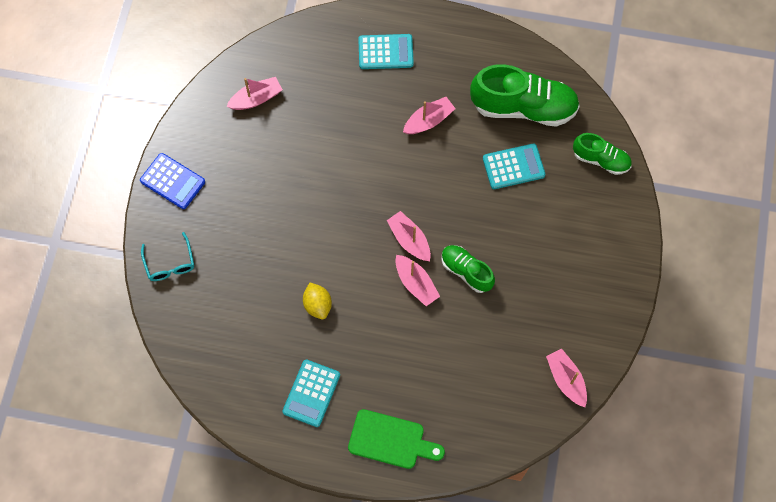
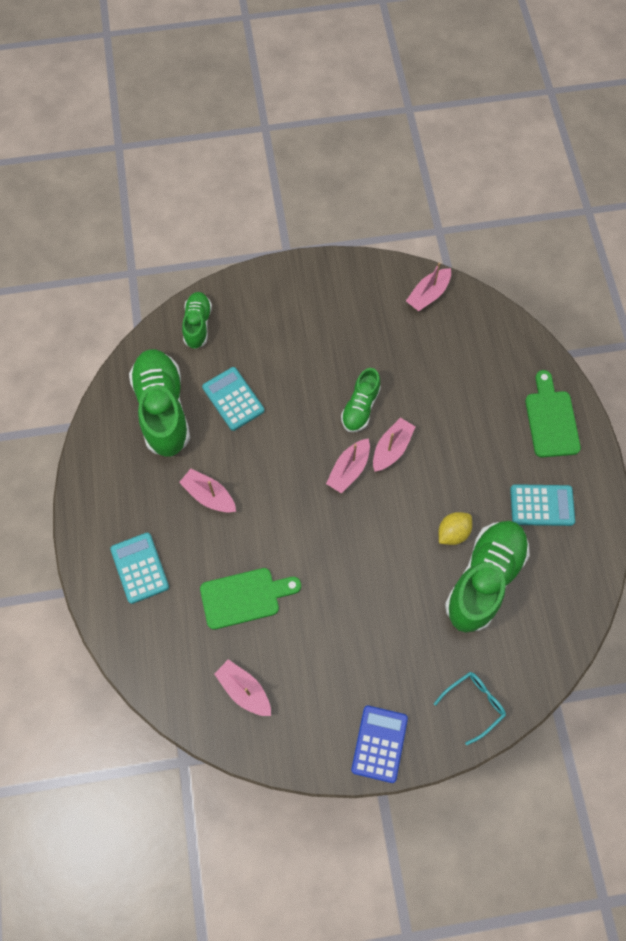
camera: 110 degrees left, 0 degrees up
(266, 314) = (484, 579): none -> green shoe
(329, 121) = (244, 597): none -> green cutting board

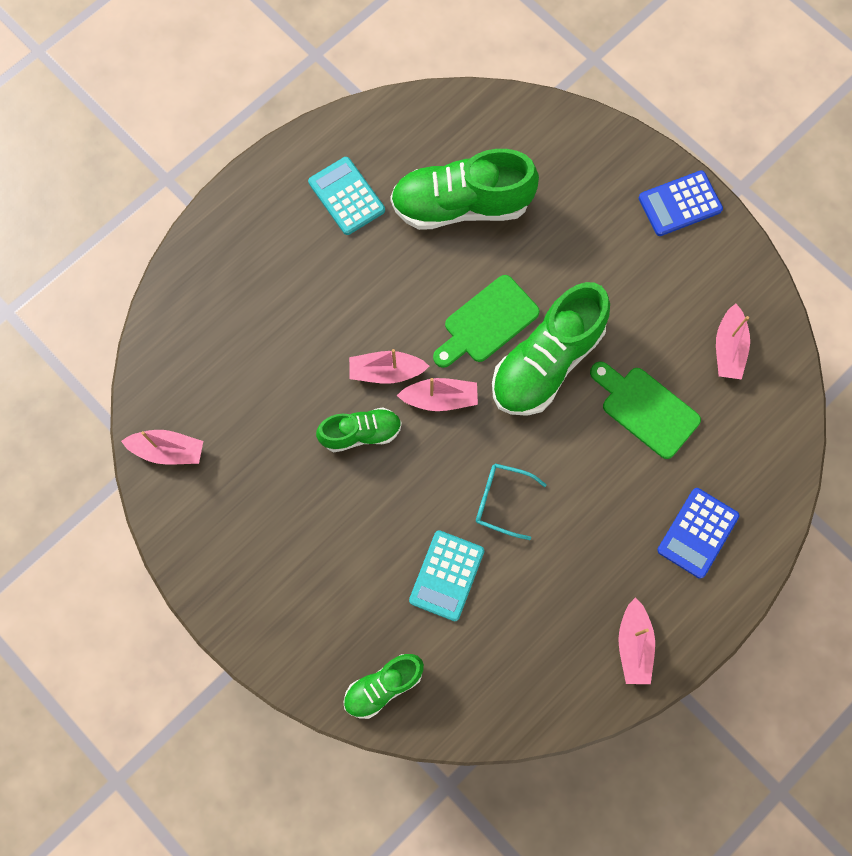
camera: 125 degrees left, 5 degrees up
(140, 568) = (697, 533): turquoise calculator -> blue calculator
(163, 409) = (514, 645): green shoe -> green shoe (546, 362)
(209, 495) = (572, 520): pink boat -> pink boat (633, 645)
(453, 532) = (435, 259): yellow lemon -> none
(473, 704) = (584, 148): turquoise glasses -> turquoise glasses (502, 501)
(551, 419) = (243, 238): green cutting board -> green cutting board (487, 322)

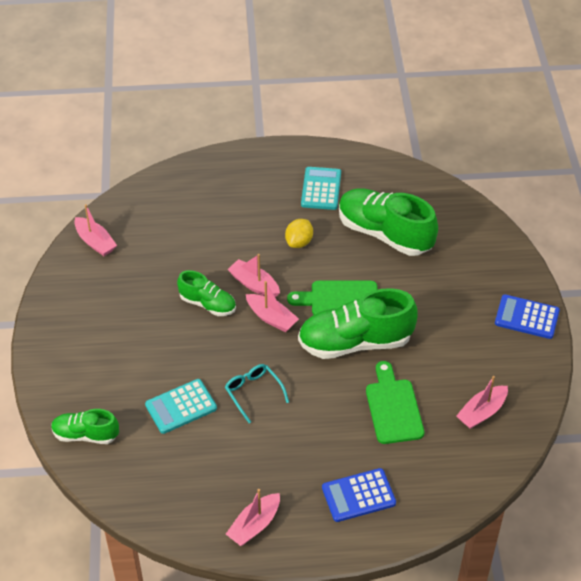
camera: 40 degrees right, 25 degrees down
(384, 283) = (299, 242): none -> yellow lemon

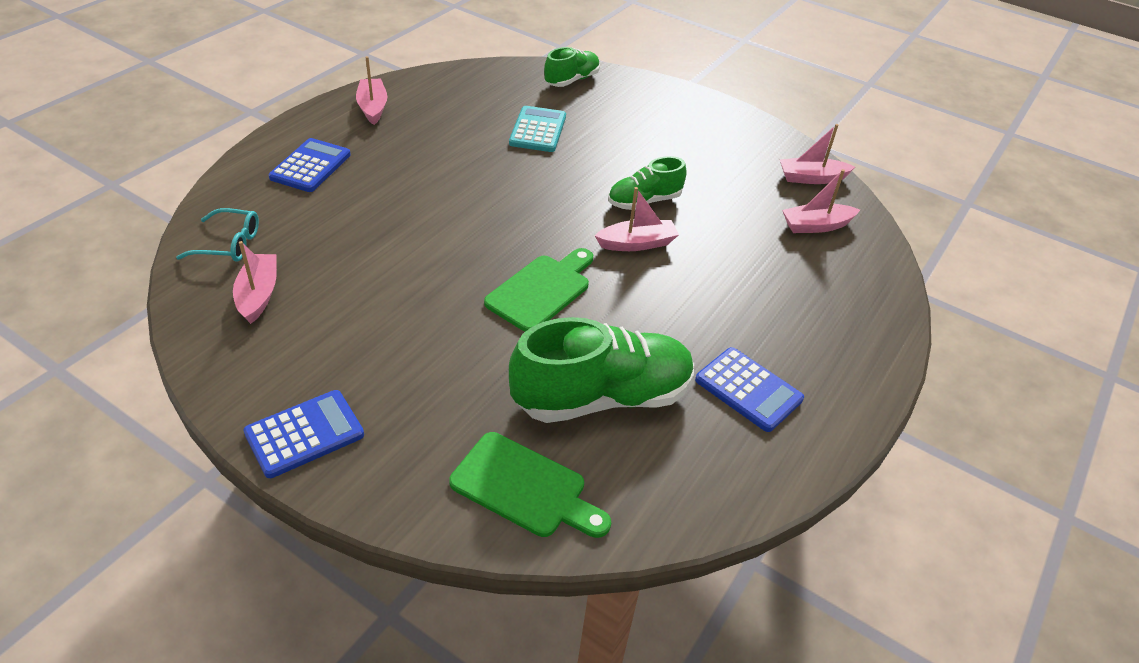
camera: 125 degrees right, 5 degrees down
(253, 393) = (498, 171): turquoise glasses -> turquoise glasses (228, 244)
(271, 318) = (575, 229): pink boat -> pink boat (816, 226)
(299, 242) = (667, 312): yellow lemon -> none
(321, 189) = (748, 390): turquoise calculator -> blue calculator
(355, 342) = (469, 265): green shoe -> none
(393, 407) = (358, 240): green cutting board -> green cutting board (524, 488)

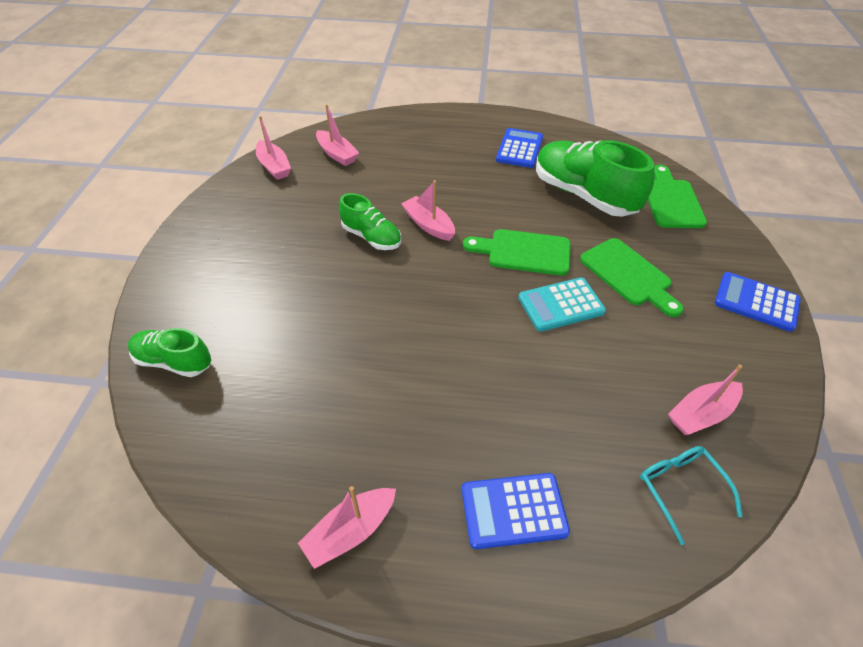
camera: 115 degrees left, 5 degrees up
(440, 351) = (628, 275): none -> green cutting board
(538, 130) = (303, 345): turquoise calculator -> turquoise calculator (561, 305)

